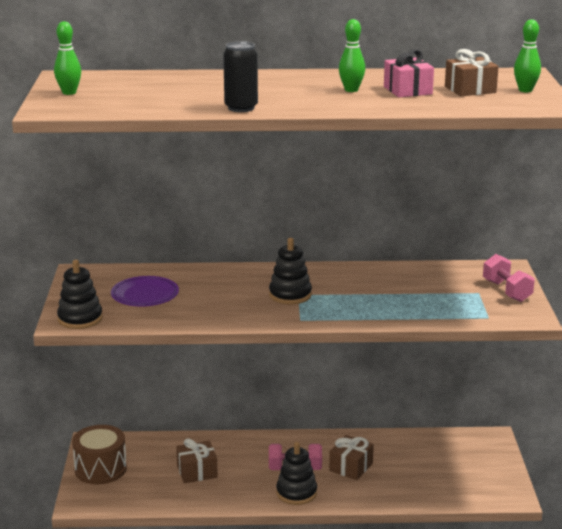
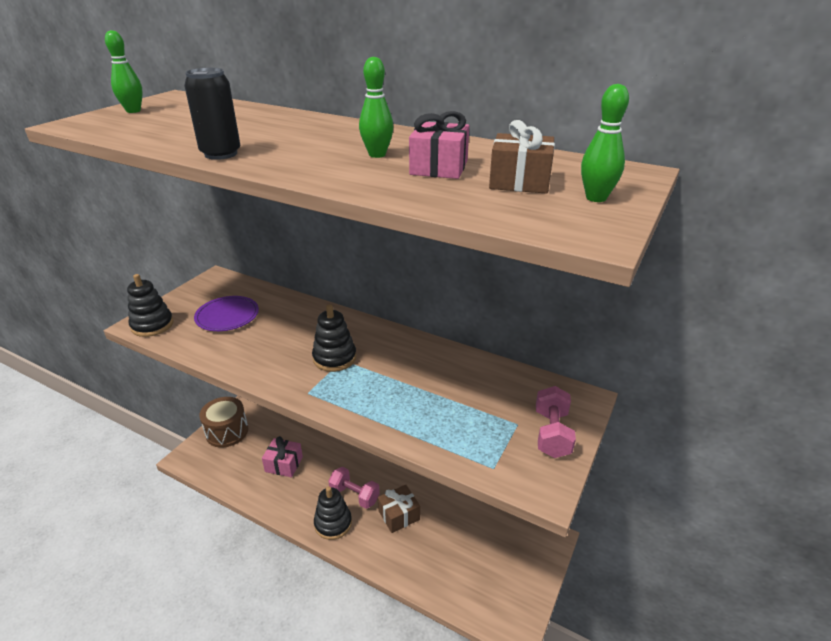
camera: 30 degrees right, 10 degrees up
(197, 471) = (284, 464): brown gift -> pink gift

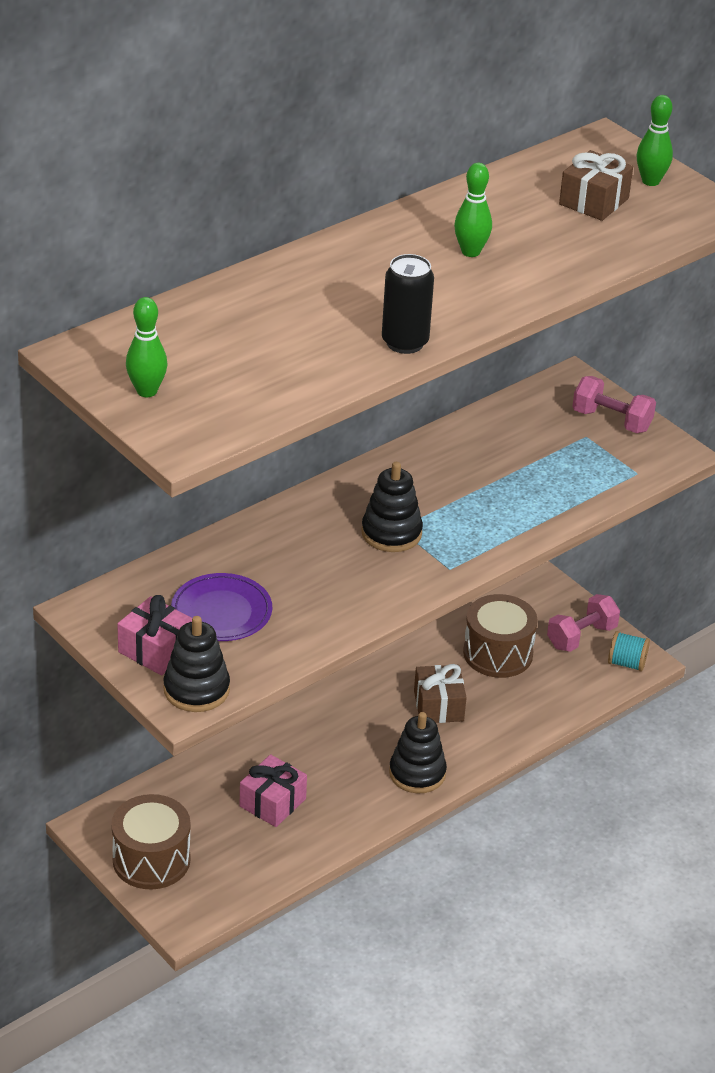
camera: 70 degrees left, 5 degrees up
(354, 495) = (380, 740): pink dumbbell -> pink dumbbell (581, 637)
(439, 167) = (532, 229): pink gift -> pink gift (156, 650)
(466, 532) = (498, 653): none -> brown drum
(506, 619) = (626, 663): none -> turquoise spool

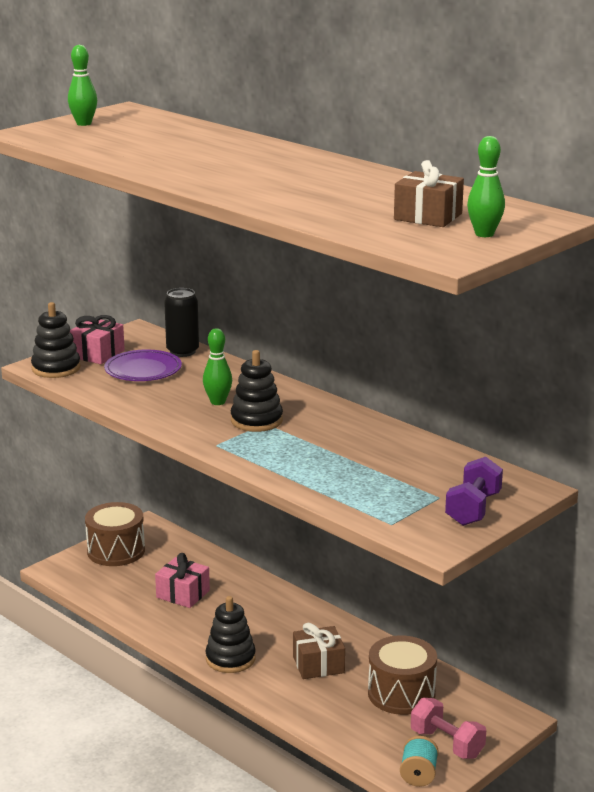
camera: 85 degrees right, 15 degrees down
(405, 342) = (163, 172): black can -> black can (182, 351)
(470, 252) = (311, 184): green bowling pin -> green bowling pin (218, 402)
(611, 421) = (473, 509): pink dumbbell -> purple dumbbell

